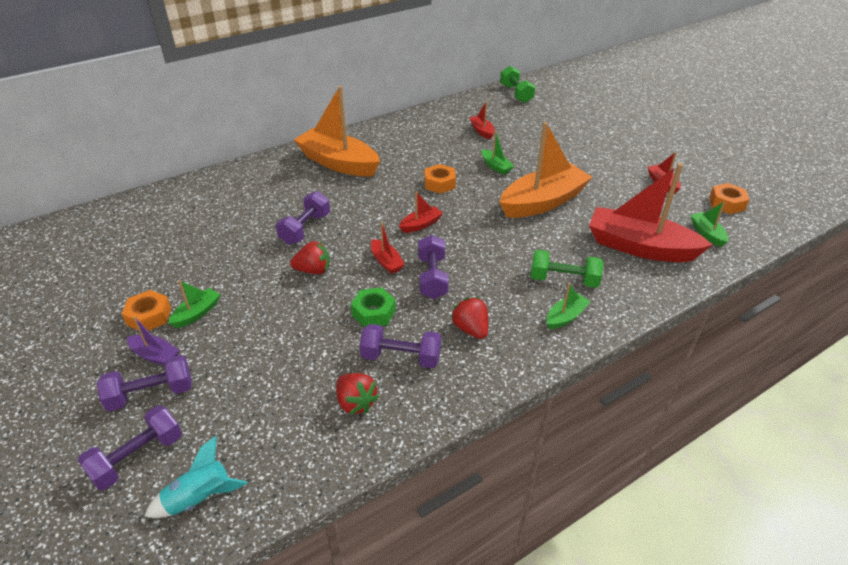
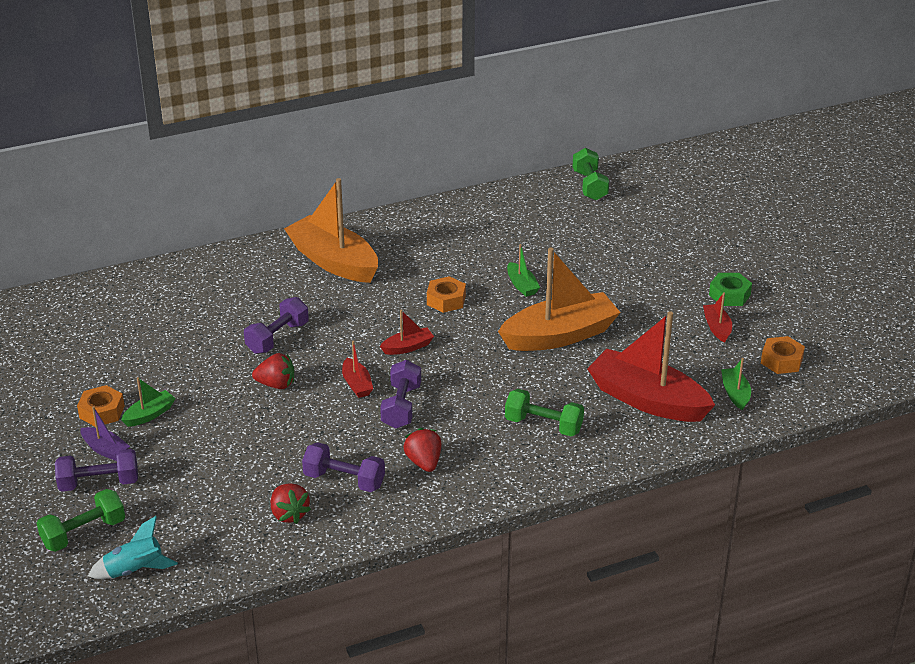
camera: 10 degrees right, 5 degrees down
(137, 458) = (84, 533): purple dumbbell -> green dumbbell
(373, 313) = (329, 435): green nut -> green nut (729, 295)
(482, 131) = (523, 236): red boat -> none
(565, 317) = (528, 462): green boat -> none

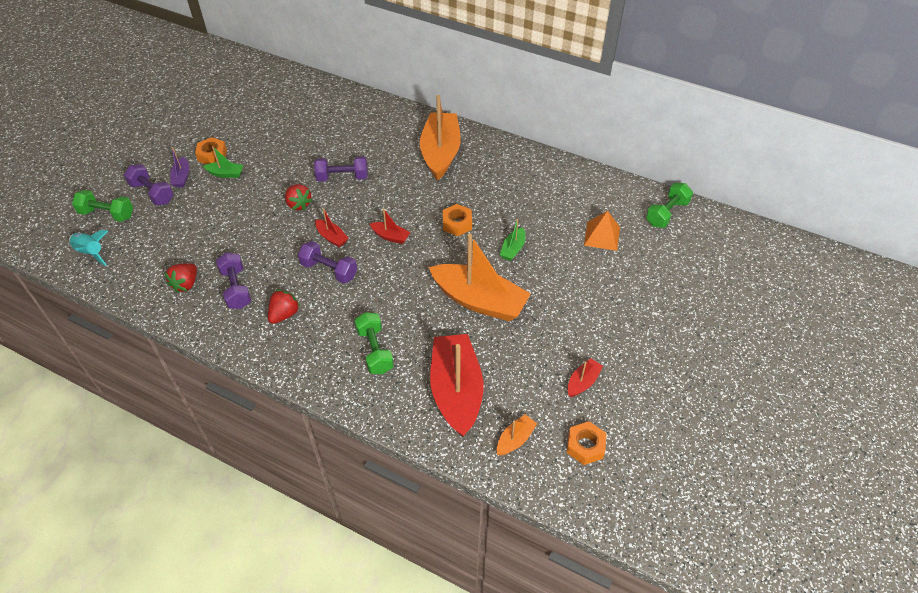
camera: 50 degrees right, 15 degrees up
(357, 384) = (332, 237): red boat -> red boat turned 75 degrees counterclockwise
(401, 407) = (329, 270): purple dumbbell -> purple dumbbell turned 60 degrees clockwise
(570, 231) = (602, 236): none -> orange pyramid
(729, 295) = (631, 366): green nut -> none
(735, 393) = (515, 439): green boat -> orange boat

